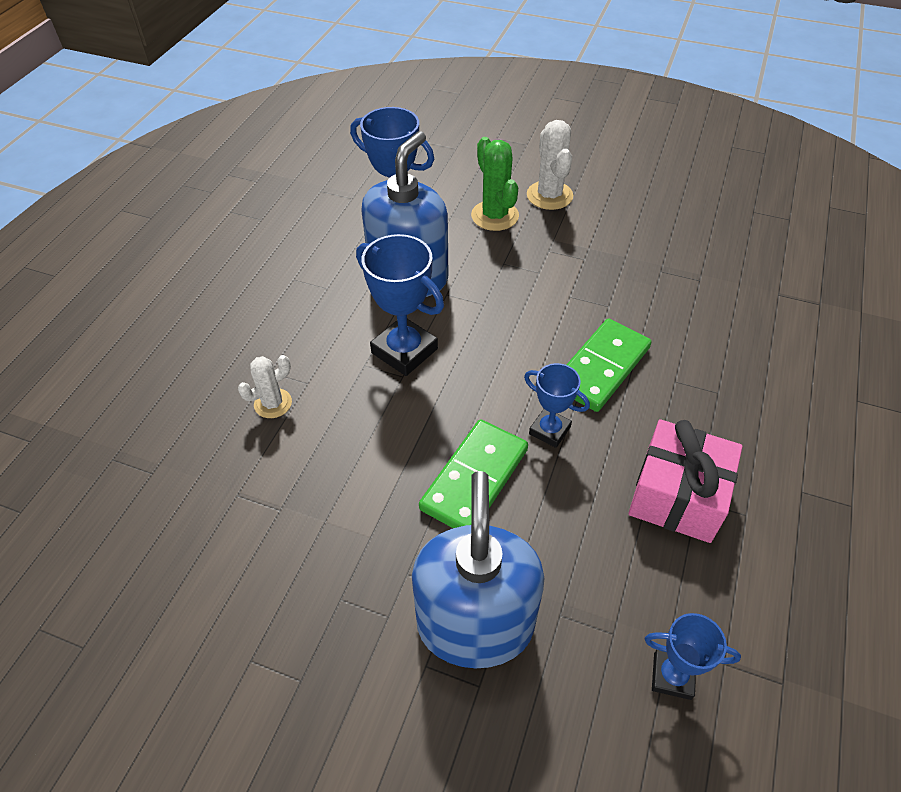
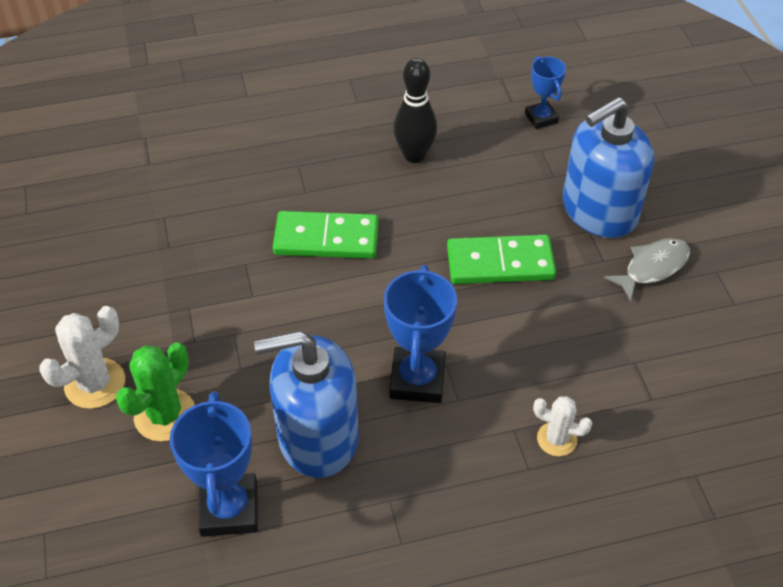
camera: 125 degrees left, 0 degrees up
(360, 615) = (652, 267): none -> grey fish
(549, 430) = (418, 242): blue trophy -> none
(677, 495) = (414, 155): pink gift -> black bowling pin

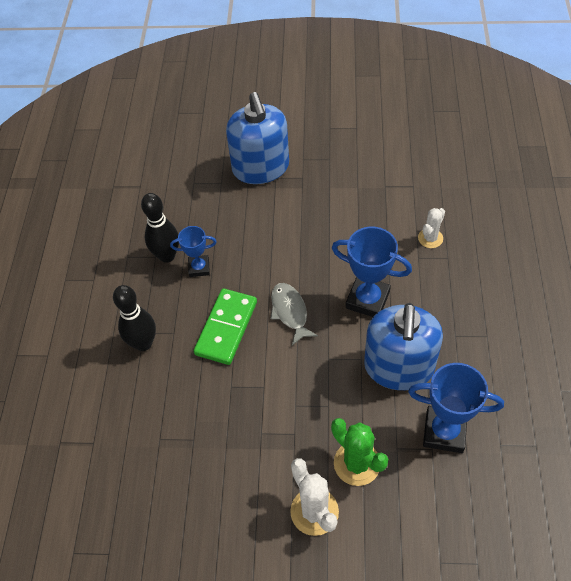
camera: 70 degrees left, 5 degrees up
(283, 169) = (143, 343): none -> black bowling pin
(500, 263) = (286, 231): green domino -> none
(541, 118) = (164, 174): blue trophy -> blue trophy (199, 268)
(652, 267) = (316, 156): grey fish -> grey fish (290, 312)

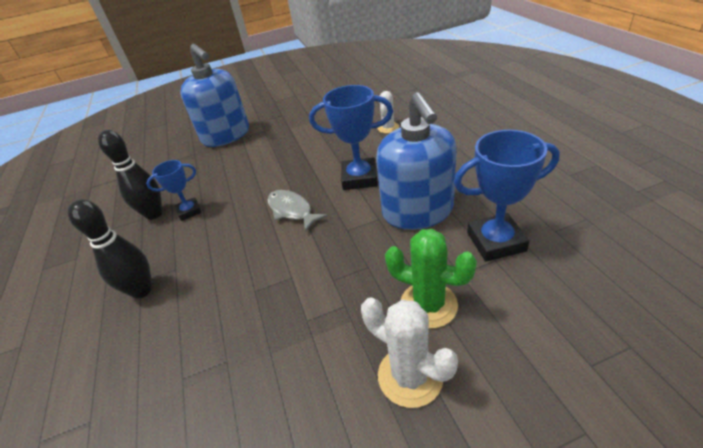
camera: 20 degrees left, 15 degrees down
(226, 328) = (232, 244): green domino -> none

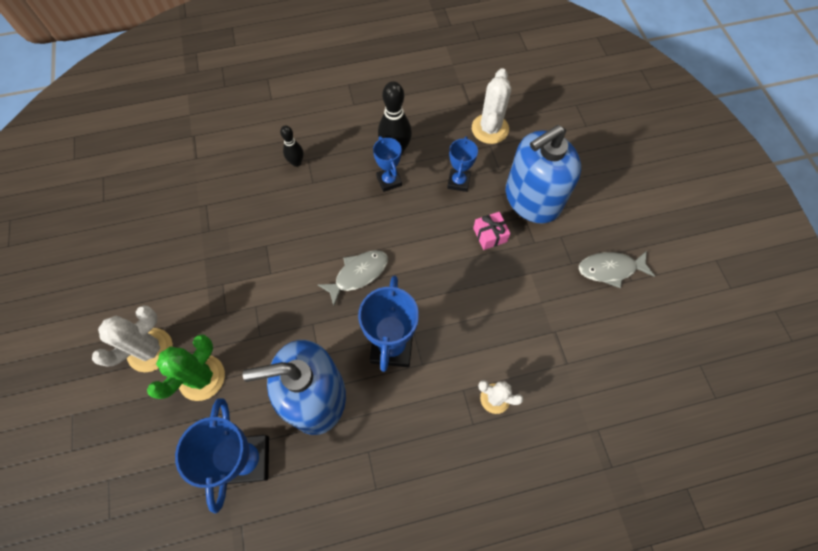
camera: 90 degrees right, 25 degrees up
(142, 290) = (296, 162): black bowling pin -> black bowling pin, size x0.59
(151, 164) = (490, 129): none -> white cactus
(201, 171) = (458, 182): none -> blue trophy
(256, 149) = (490, 235): none -> pink gift
(286, 102) = (610, 269): none -> grey fish

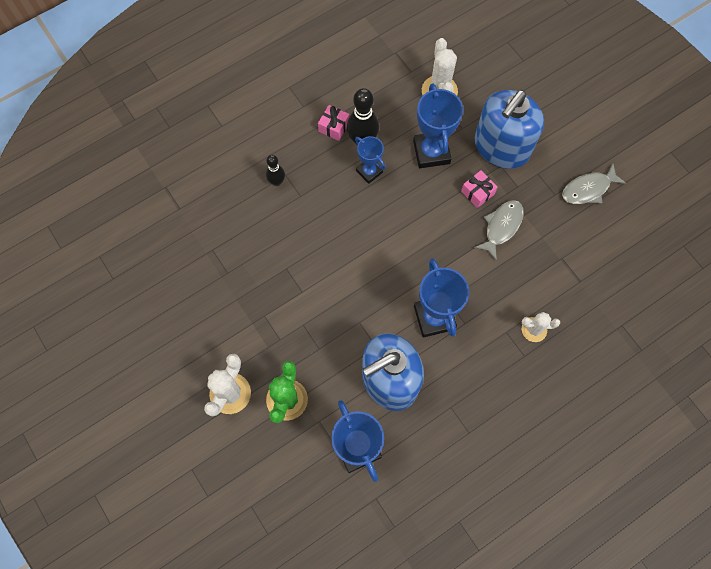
camera: 20 degrees left, 5 degrees up
(358, 274) = (379, 266): grey fish -> grey fish (501, 227)
(373, 130) = (334, 127): none -> pink gift
(458, 182) = (431, 152): blue trophy -> blue trophy, size x1.67

